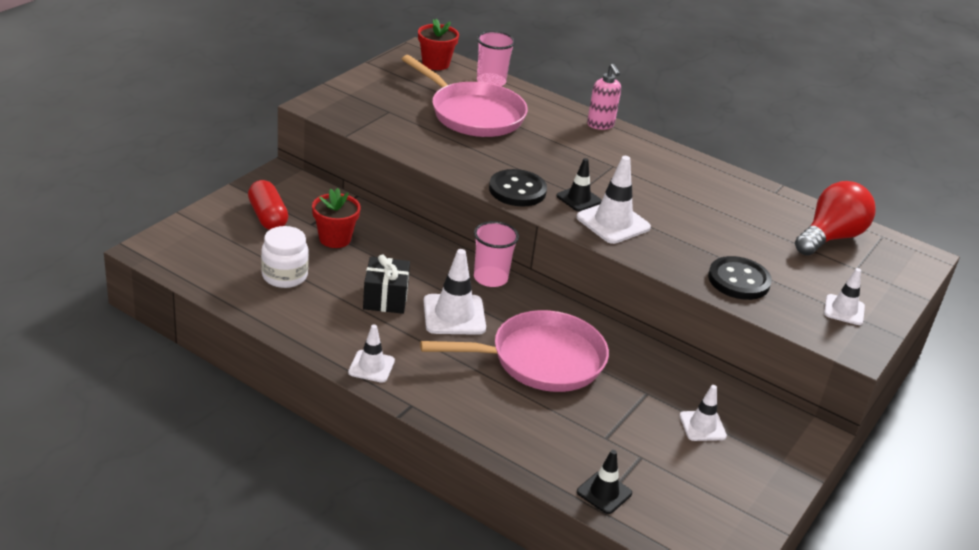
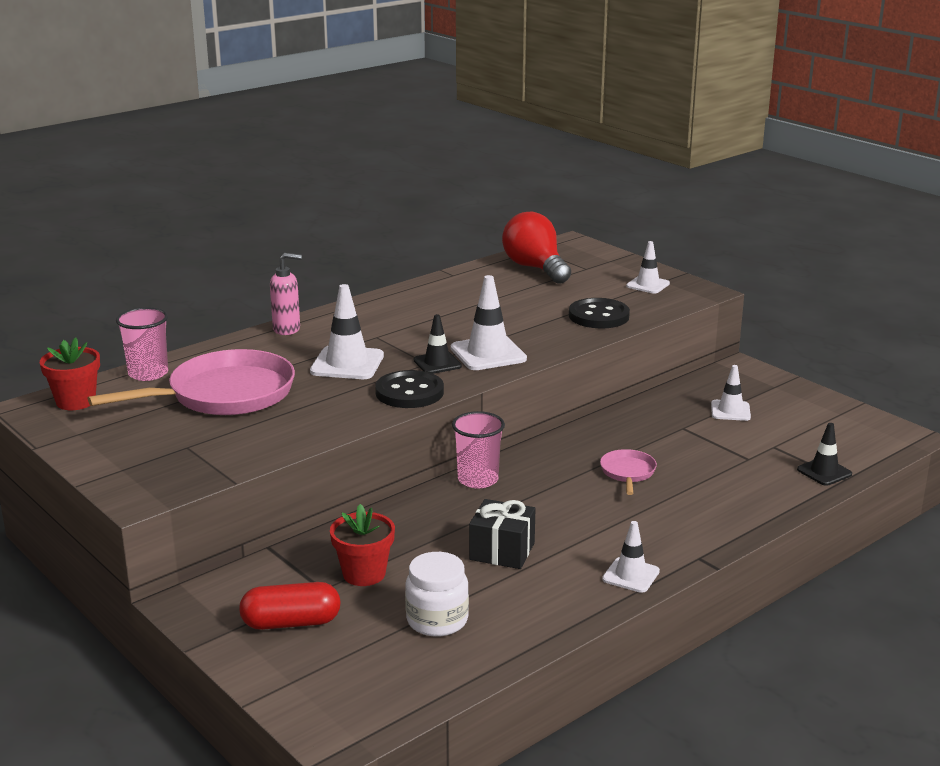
camera: 70 degrees left, 10 degrees down
(454, 315) = (542, 511): white traffic cone -> white traffic cone (347, 364)
(540, 360) = (628, 472): pink pan -> pink pan, size x0.46

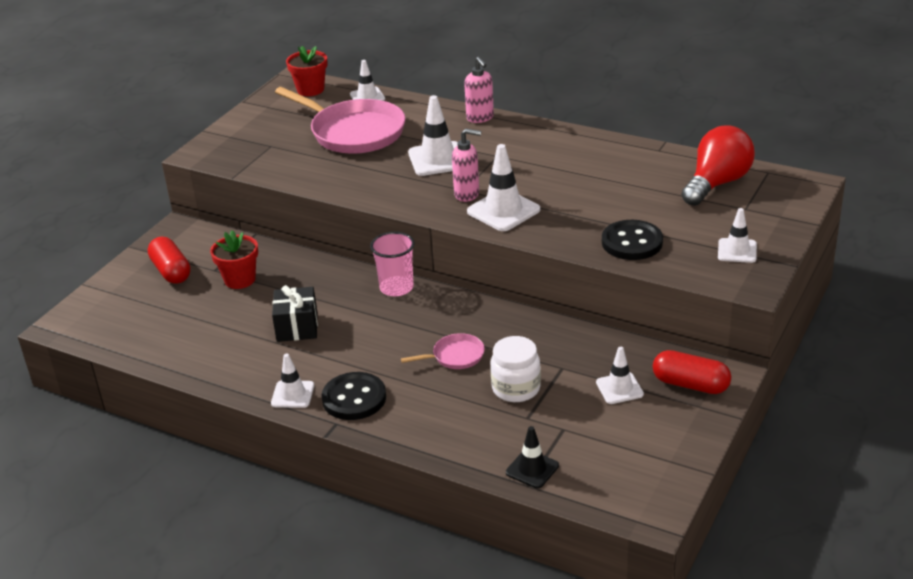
camera: 70 degrees right, 10 degrees up
(148, 373) = (367, 97): pink cup -> white traffic cone
(409, 392) = (406, 198): black button -> black button (354, 398)
(437, 363) = (467, 194): black traffic cone -> pink soap dispenser
(437, 620) = (196, 325): white jar -> white jar (516, 388)
(743, 383) = (690, 384): none -> red capsule

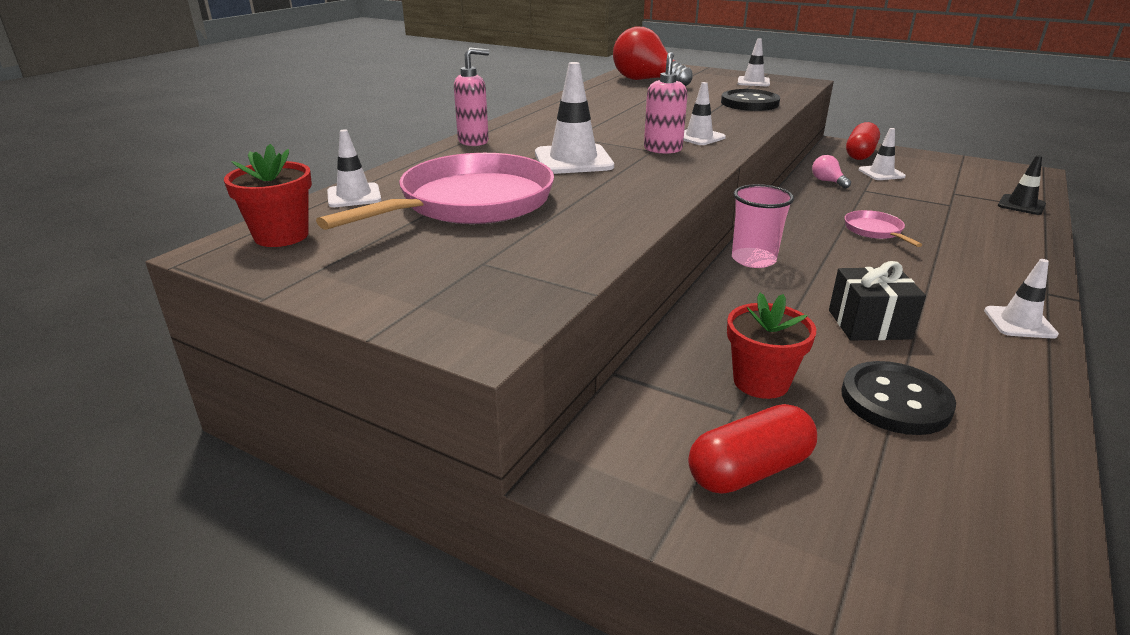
camera: 90 degrees left, 5 degrees down
(354, 398) = (992, 283): black button -> black button (895, 401)
(503, 211) = (699, 137): white traffic cone -> white traffic cone, size x0.62
(516, 388) = (910, 207): white jar -> none
(583, 346) = (827, 181): none -> pink light bulb

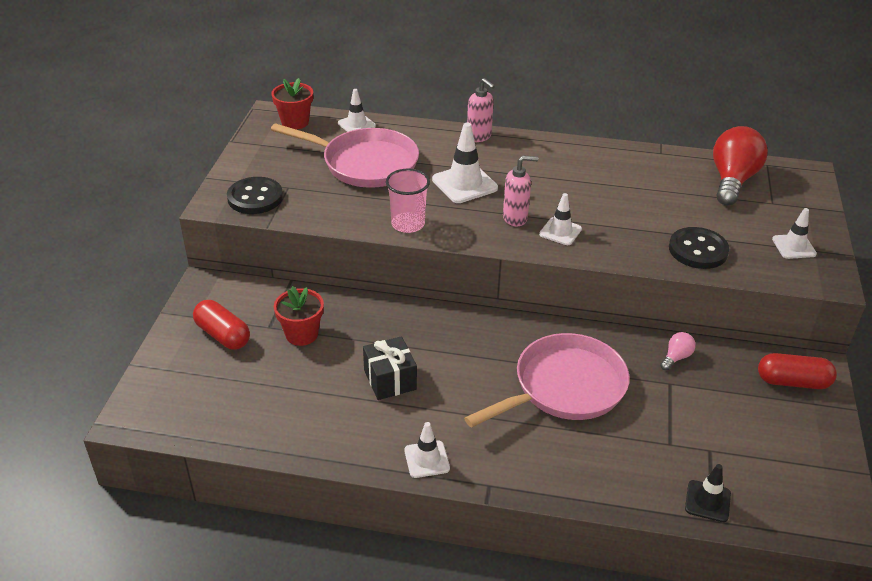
camera: 70 degrees right, 10 degrees up
(753, 259) = (466, 320): pink cup -> pink cup (408, 224)
(875, 231) = (564, 387): pink pan -> pink pan, size x2.18
(881, 173) = (734, 397): white traffic cone -> none
(895, 401) = (300, 388): black button -> black button (255, 197)

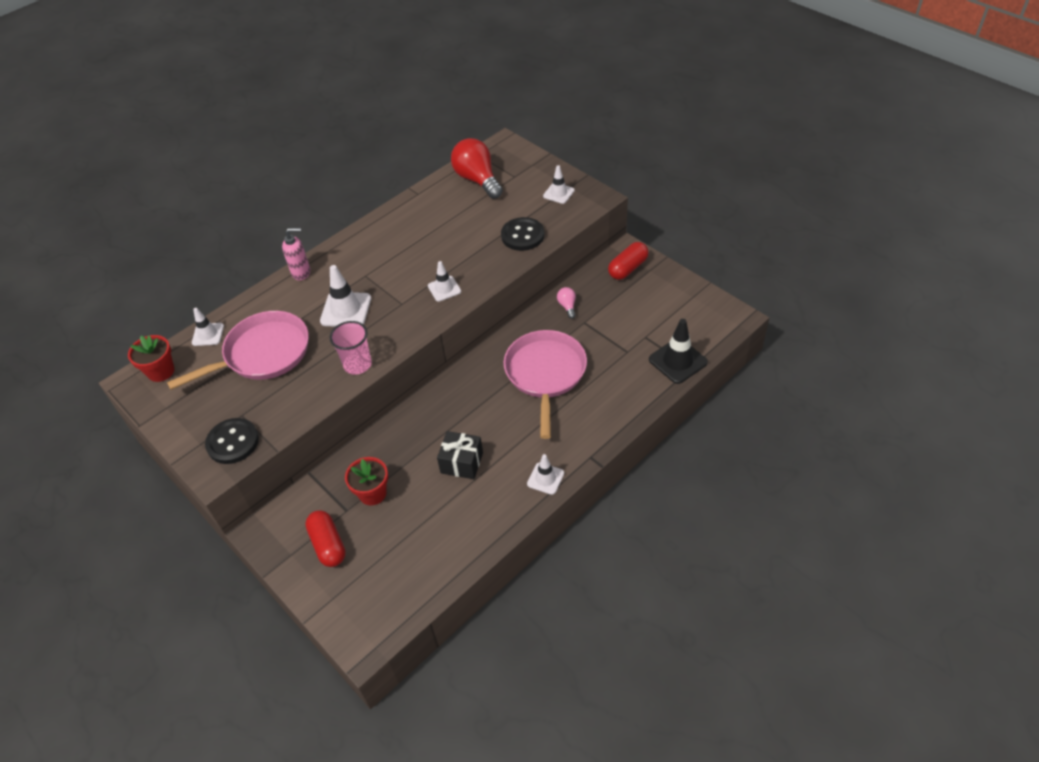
camera: 50 degrees left, 10 degrees up
(223, 335) = (328, 544): red capsule -> red capsule turned 75 degrees clockwise
(515, 218) = (409, 303): pink soap dispenser -> none
(707, 501) = (678, 361): black traffic cone -> black traffic cone, size x1.60

